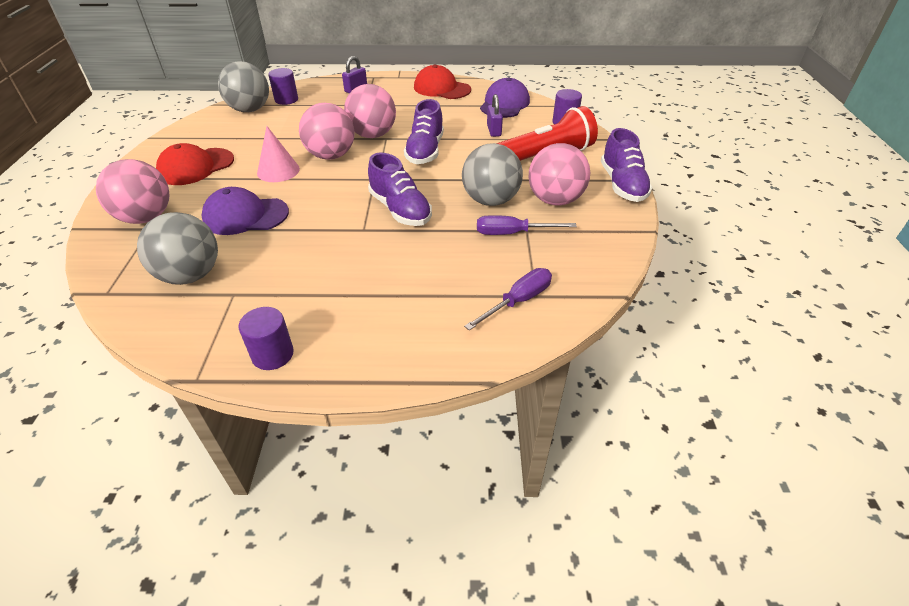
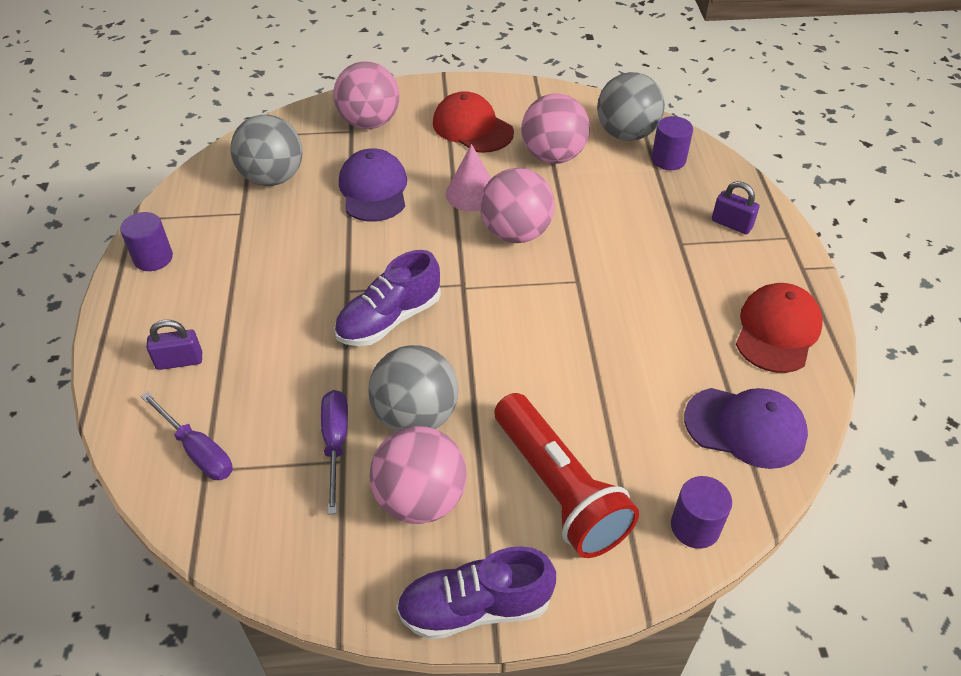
camera: 85 degrees right, 5 degrees up
(372, 135) = (583, 265): pink ball -> pink ball (553, 156)
(425, 151) = (546, 329): purple shoe -> none
(494, 130) = (633, 413): purple padlock -> purple padlock (179, 361)

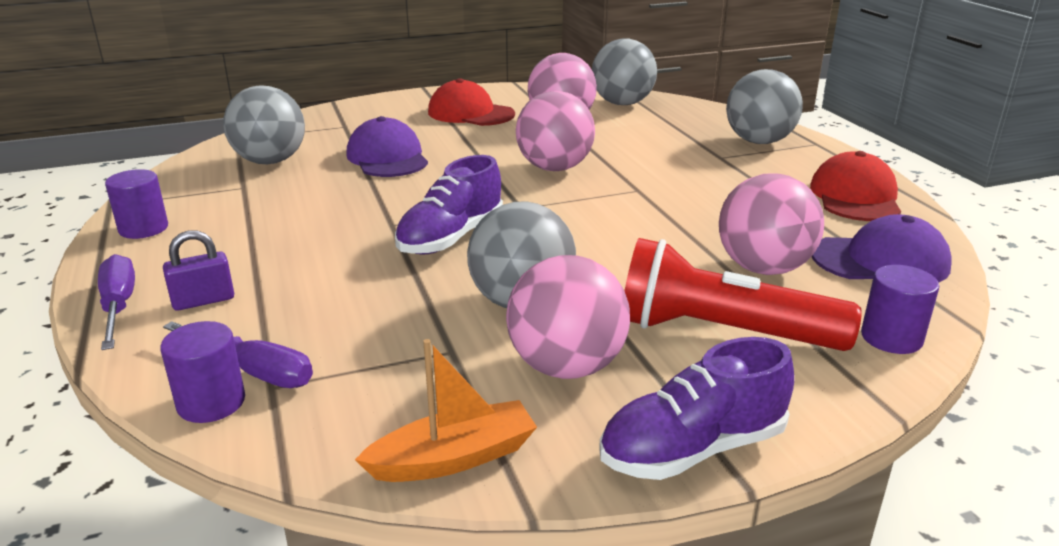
camera: 15 degrees left, 20 degrees down
(306, 573) = (453, 458): none -> orange boat
(335, 443) = (435, 338): purple screwdriver -> purple screwdriver (119, 306)
(369, 122) = (362, 120): pink ball -> pink ball (763, 268)
(472, 193) = (493, 150): pink cone -> none
(559, 488) = (722, 332): red flashlight -> red flashlight turned 150 degrees clockwise
(668, 160) = (672, 113): purple cylinder -> purple cylinder (211, 402)
(731, 224) = (759, 141): purple padlock -> grey ball

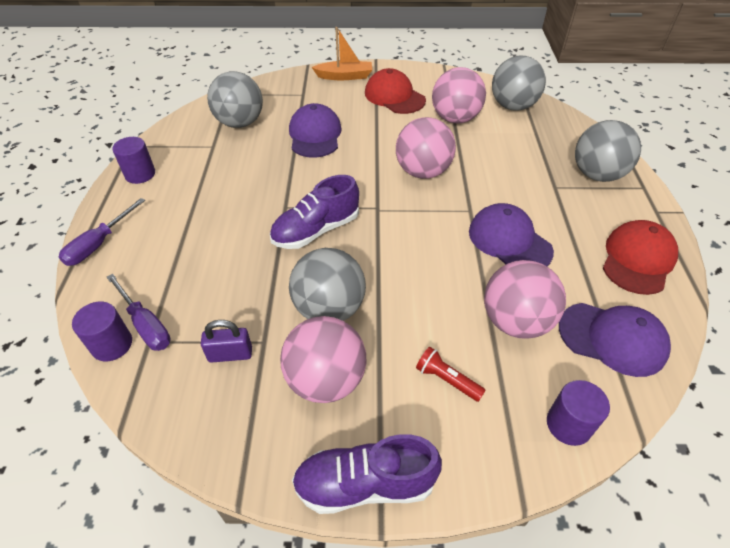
camera: 20 degrees right, 20 degrees up
(119, 306) = (99, 244): purple screwdriver -> purple screwdriver turned 150 degrees counterclockwise
(203, 300) = (145, 252): purple padlock -> purple padlock (230, 354)
(453, 458) = (219, 439): orange boat -> orange boat (344, 76)
(703, 206) = (509, 241): none -> purple cap
(722, 332) = (447, 380): red flashlight -> red flashlight, size x0.43

